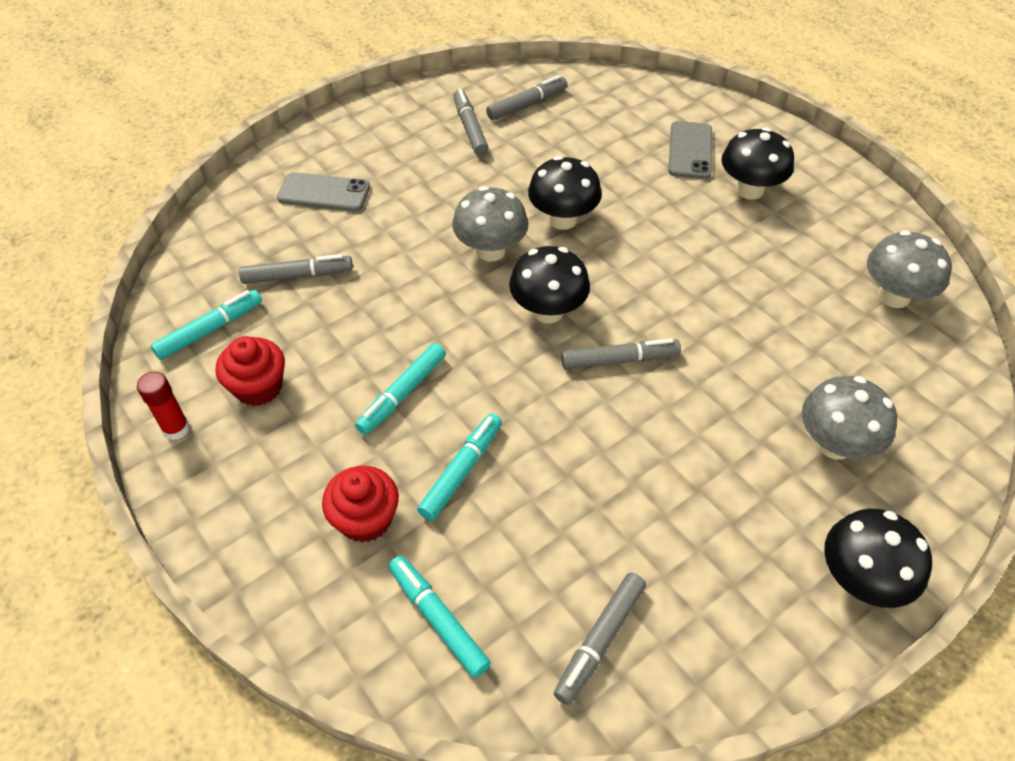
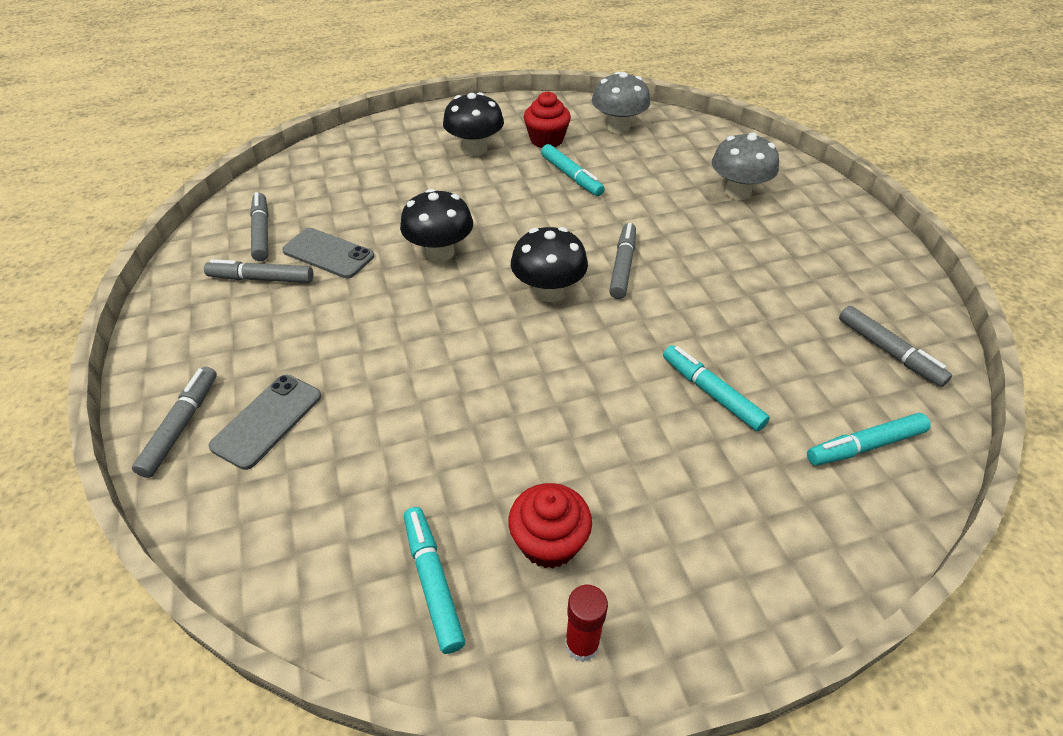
camera: 70 degrees left, 5 degrees down
(298, 275) = (391, 472): grey marker -> grey marker (181, 426)
(365, 519) = (751, 477): red cupcake -> red cupcake (546, 140)
(402, 394) = (607, 415): turquoise marker -> turquoise marker (571, 176)
(490, 250) = (450, 308): grey mushroom -> none
(690, 150) = (407, 162): grey phone -> grey phone (328, 253)
(860, 580) = (847, 218): black mushroom -> none

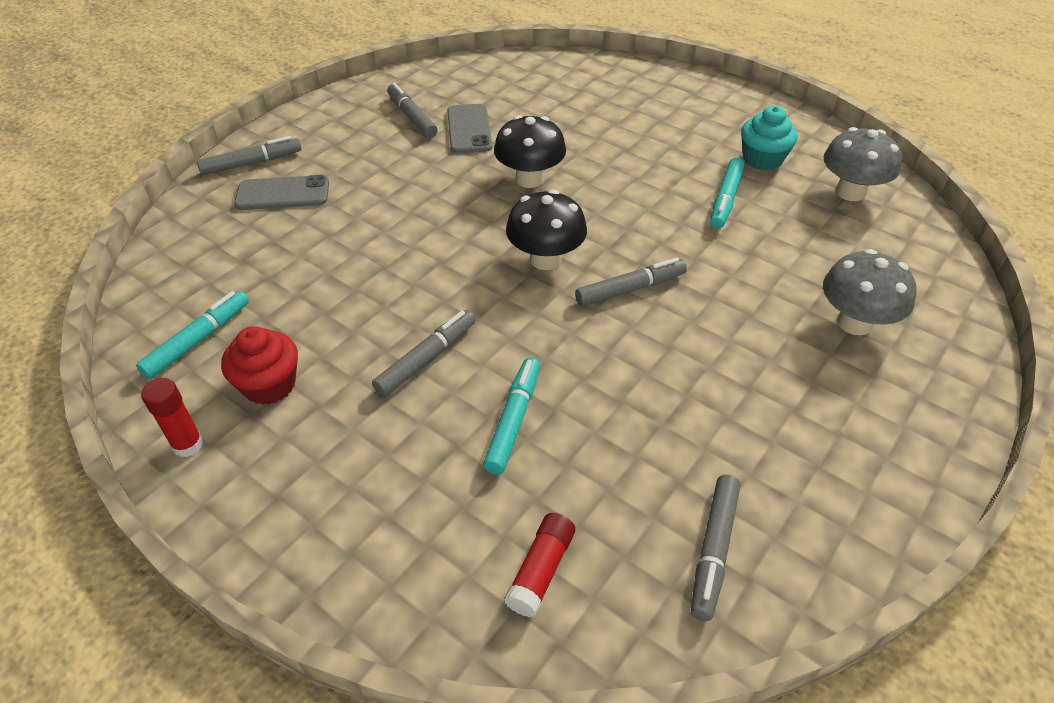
camera: 55 degrees right, 0 degrees up
(261, 232) = (459, 90): grey marker -> grey marker (426, 358)
(475, 149) = (690, 128): black mushroom -> none
(546, 140) = (762, 159): red cupcake -> turquoise cupcake
(865, 446) = (541, 570): turquoise marker -> red glue stick

